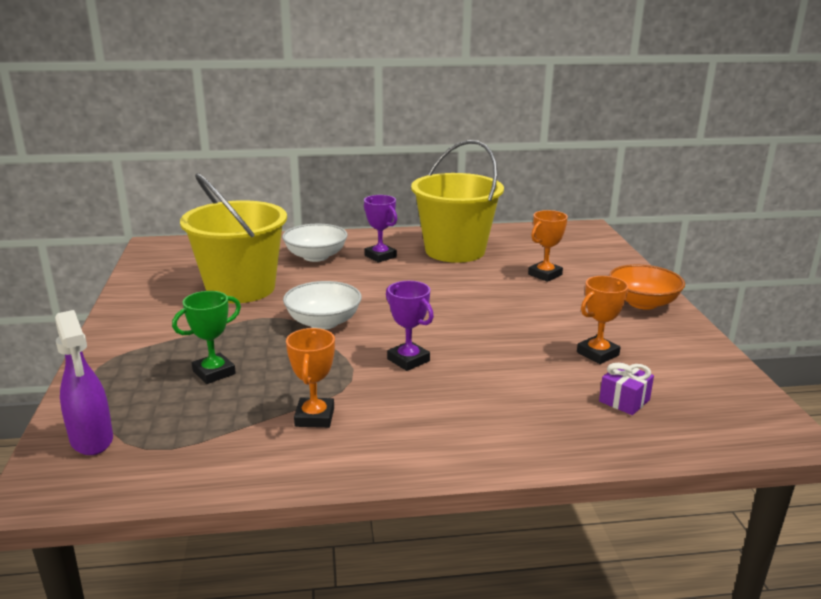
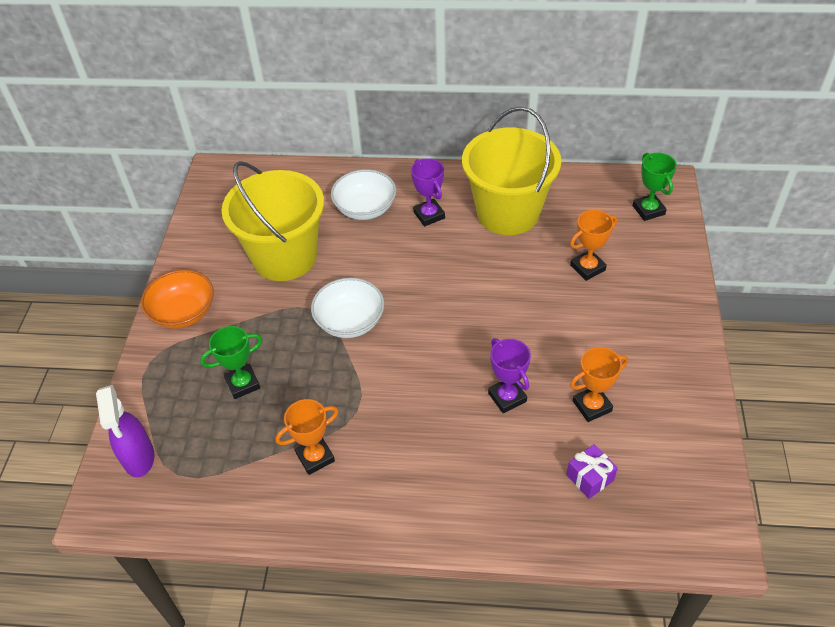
camera: 15 degrees right, 25 degrees up
(314, 417) = (315, 457): orange trophy -> orange trophy turned 45 degrees clockwise
(408, 360) = (413, 390): purple trophy -> purple trophy (507, 397)
(580, 242) = (648, 210): none -> green trophy
(642, 303) = (670, 330): orange bowl -> orange bowl (183, 313)

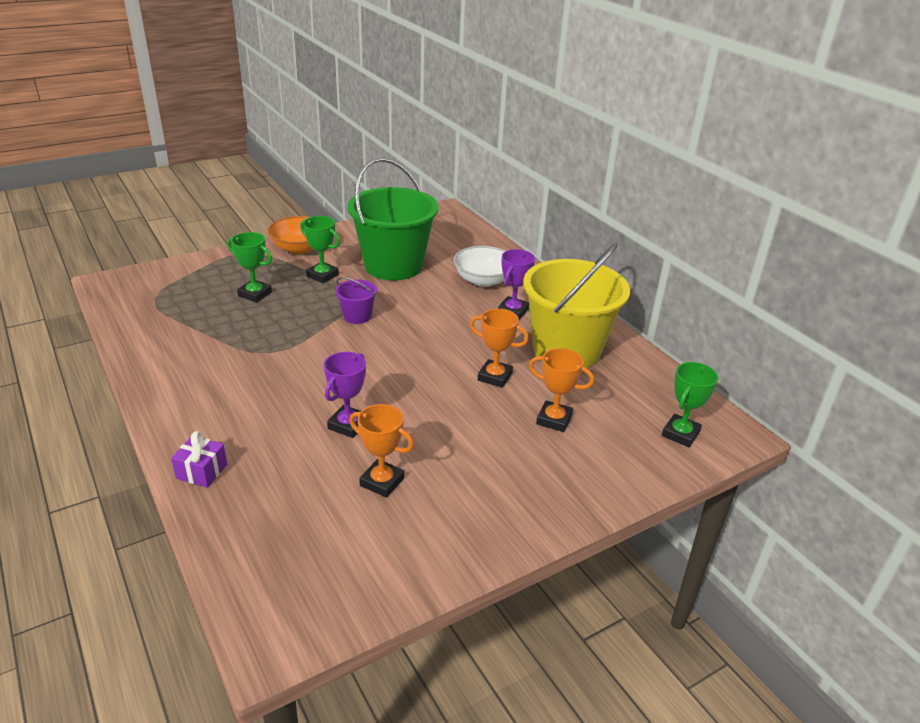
camera: 50 degrees right, 15 degrees down
(139, 458) = (158, 280): purple spray bottle -> none
(255, 317) = (322, 275): none -> green trophy
(284, 257) = (393, 266): yellow bucket -> green bucket
(315, 457) = (209, 349): orange trophy -> orange trophy (495, 377)
(350, 321) = (357, 316): white bowl -> purple bucket
(590, 477) = (293, 510): purple gift -> purple gift (201, 471)

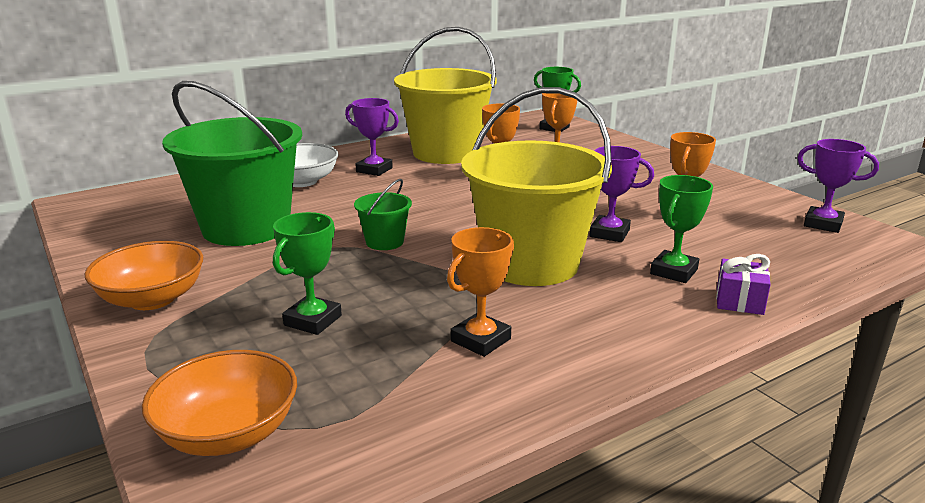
camera: 90 degrees left, 10 degrees down
(163, 279) = (228, 433): none -> orange bowl
(206, 347) = (481, 340): none -> orange trophy
(302, 376) = (531, 263): none -> yellow bucket
(322, 275) = (262, 272): green trophy -> green trophy (674, 271)
(337, 592) = (823, 224): none -> purple trophy
(357, 316) = (384, 242): purple bucket -> green bucket

